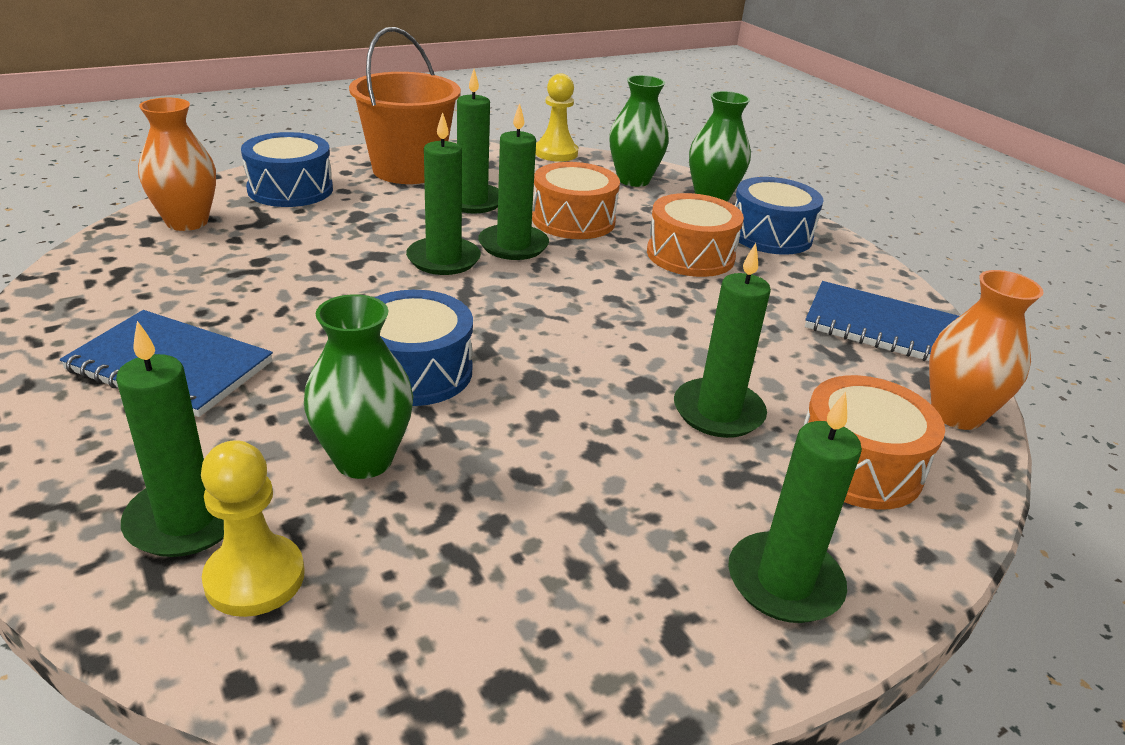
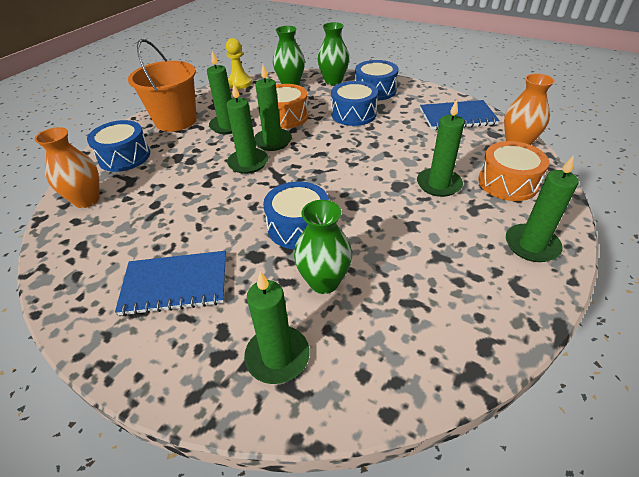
camera: 25 degrees left, 10 degrees up
(255, 578) = (340, 364): yellow pawn -> none
(690, 255) = (353, 114): orange drum -> blue drum

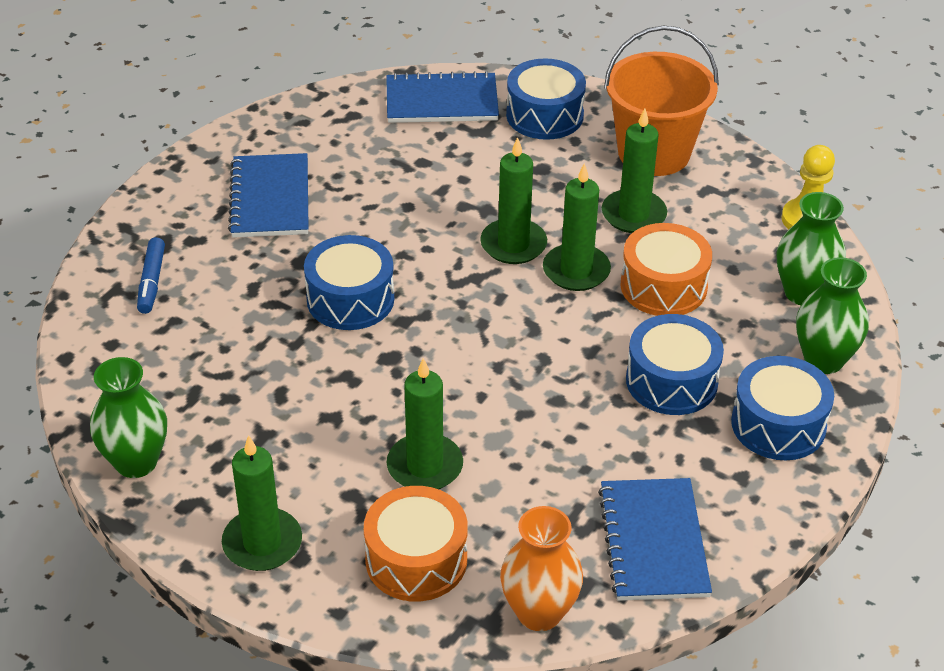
camera: 90 degrees right, 0 degrees up
(87, 200) = (441, 101): orange vase -> blue notebook
(277, 356) = (152, 281): green candle -> blue marker
(324, 282) = (245, 320): green vase -> green vase (136, 462)

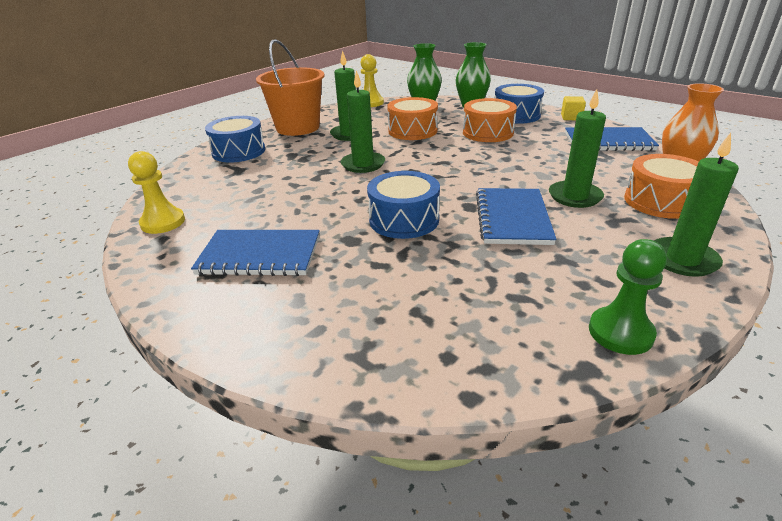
camera: 80 degrees left, 10 degrees down
(136, 462) = (620, 332): green vase -> green pawn
(152, 281) = (352, 328): blue marker -> none
(336, 111) = (163, 222): none -> yellow pawn
(441, 101) = (192, 181): blue notebook -> blue notebook (512, 218)
(576, 271) = (393, 149): green candle -> none
(671, 381) = (488, 133): blue drum -> orange drum
(783, 506) = (571, 117): none -> yellow cube

